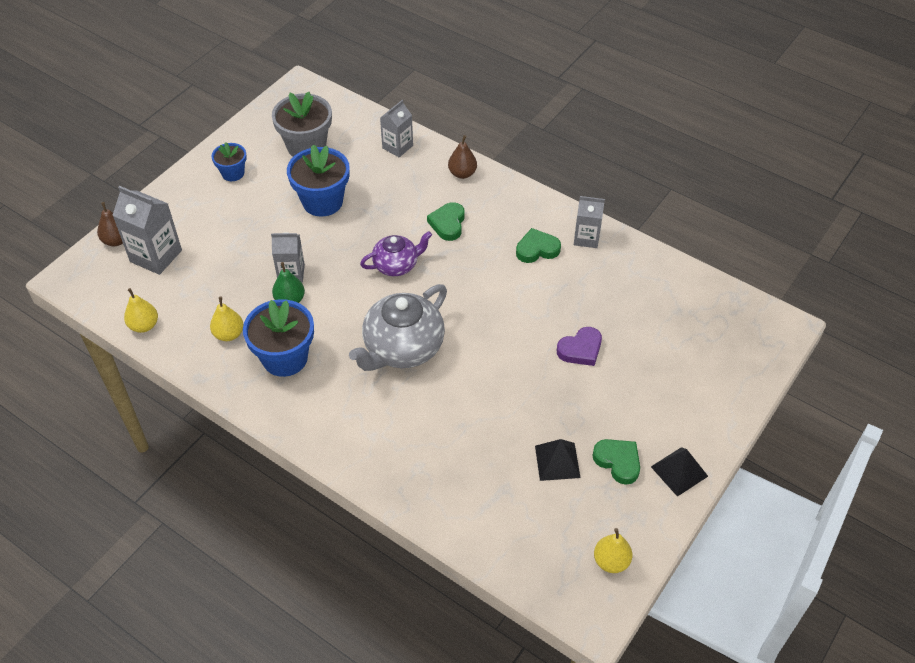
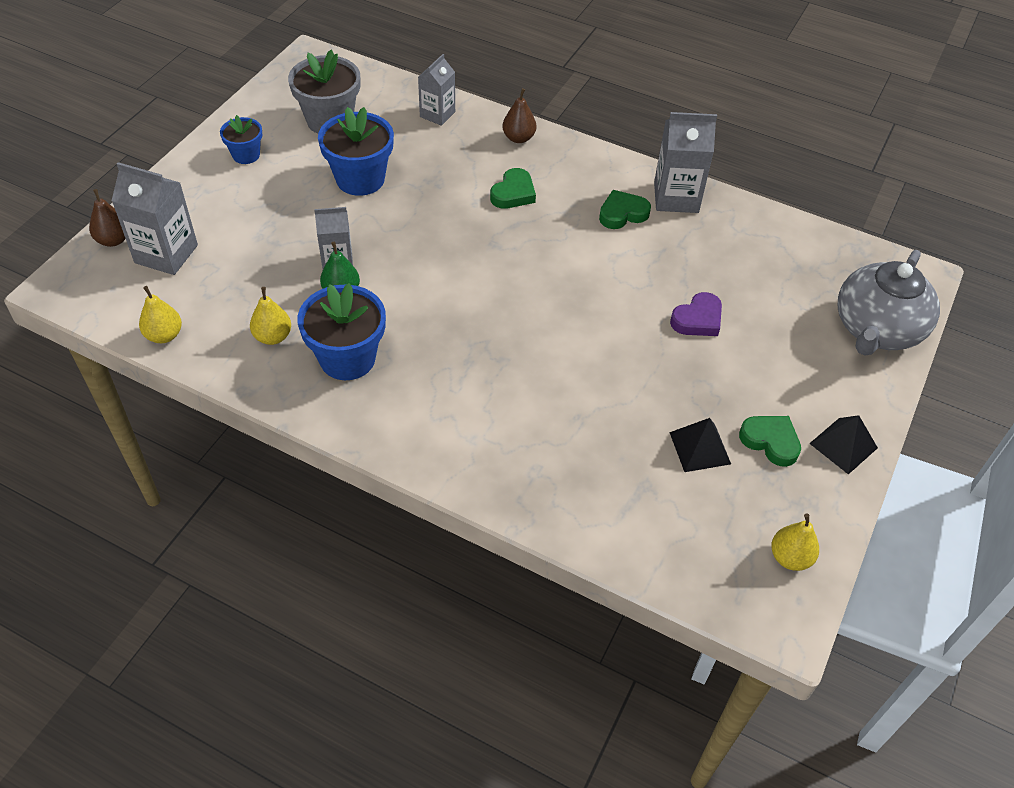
camera: 10 degrees left, 0 degrees up
(396, 265) = (462, 243): purple teapot -> none
(402, 348) = (488, 335): grey teapot -> grey teapot (876, 329)
(448, 224) = (513, 193): green heart -> green heart turned 150 degrees counterclockwise
(586, 238) = (676, 197): grey carton -> grey carton, size x1.54

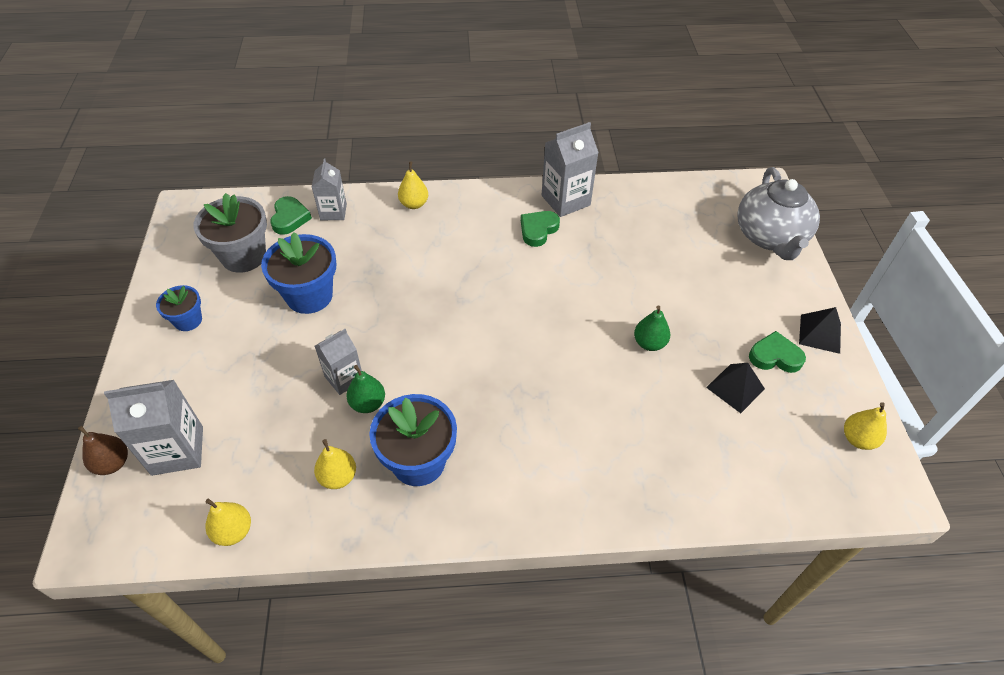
camera: 30 degrees left, 0 degrees up
(513, 193) = (444, 251): green heart -> green heart (290, 218)
(518, 138) = (414, 204): brown pear -> yellow pear
(646, 366) = (649, 343): none -> green pear
(698, 319) = (654, 287): purple heart -> none

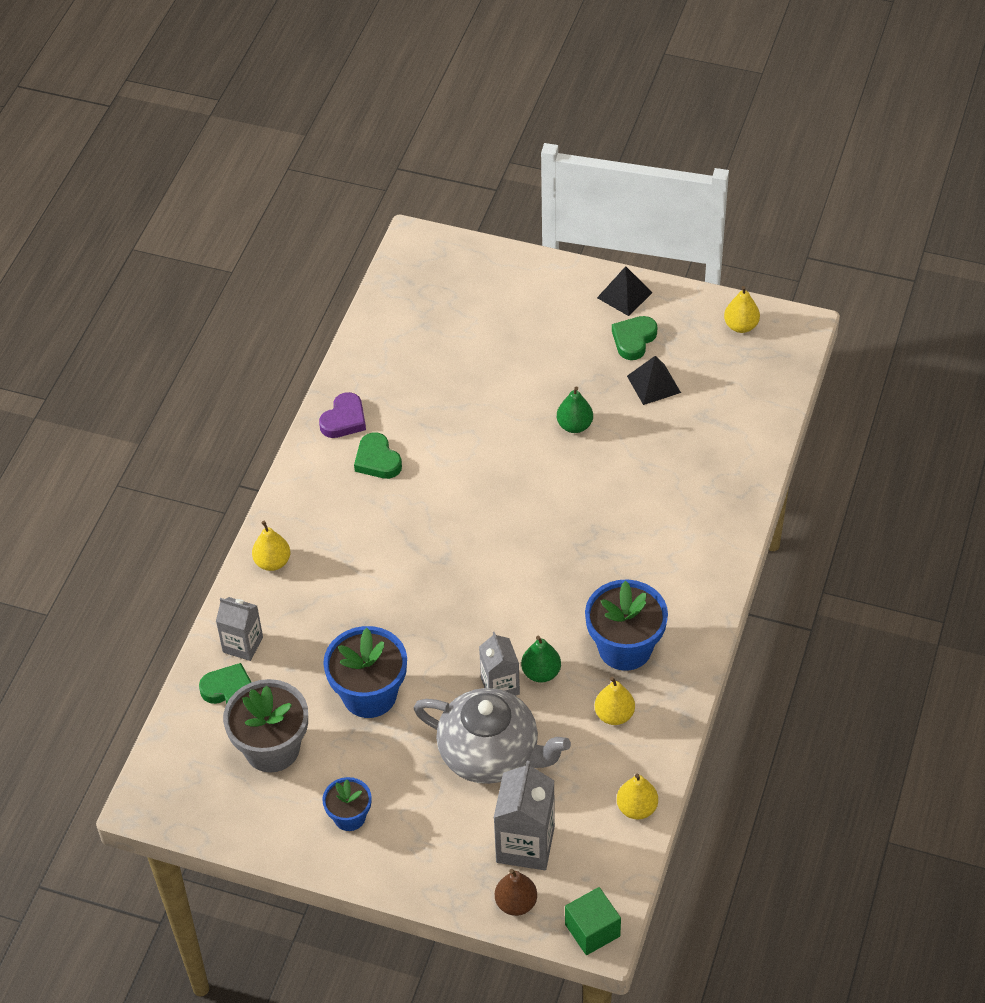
camera: 65 degrees left, 0 degrees up
(86, 537) = (592, 930): none -> green cube
(565, 200) = (344, 420): grey carton -> purple heart
(770, 237) = (490, 272): grey teapot -> grey teapot (491, 754)

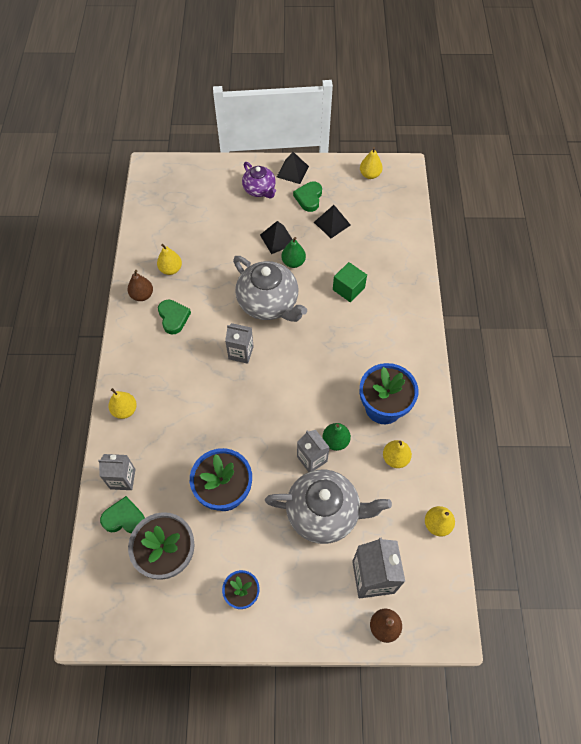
camera: 20 degrees left, 10 degrees up
(344, 420) = (142, 295): purple heart -> brown pear
(377, 460) = (173, 318): green heart -> green heart turned 150 degrees counterclockwise
(396, 394) = (171, 269): none -> yellow pear
(454, 528) = (241, 353): none -> grey carton
(518, 473) = (269, 303): none -> grey teapot
(564, 388) = (277, 239): none -> black pyramid
(565, 311) = (259, 190): none -> purple teapot
(592, 930) = (444, 631): green cube -> green cube (348, 289)

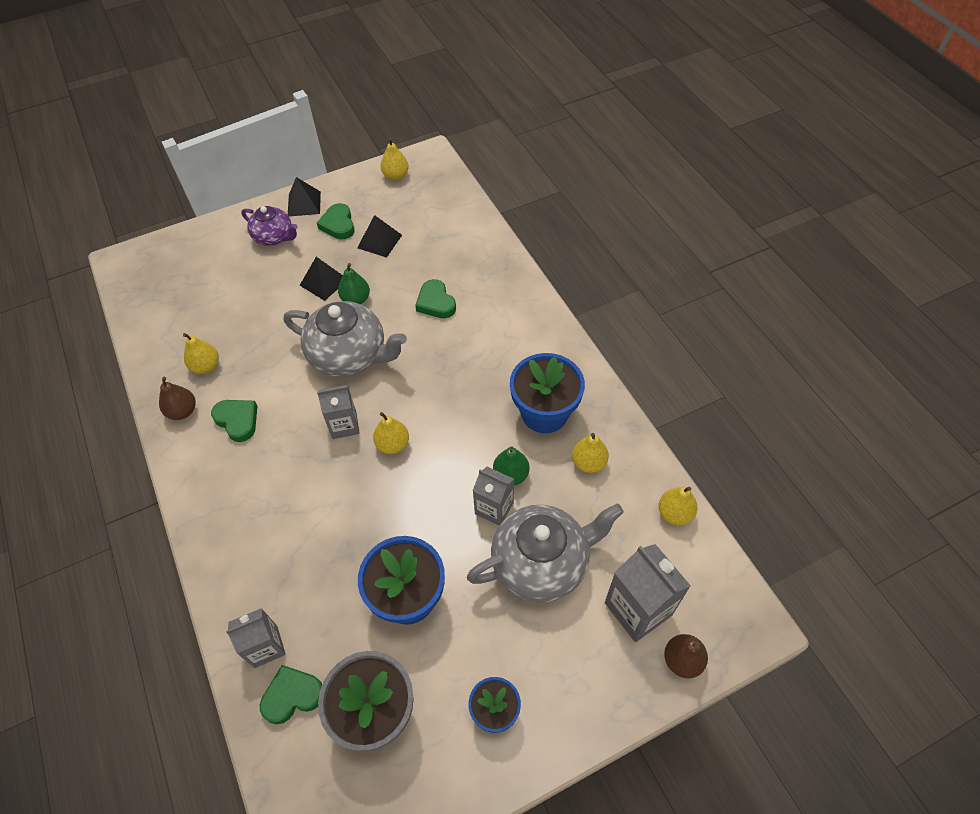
camera: 25 degrees left, 5 degrees down
(125, 410) = (227, 559): yellow pear -> yellow pear (393, 444)
(348, 289) = (436, 302): green cube -> green heart

